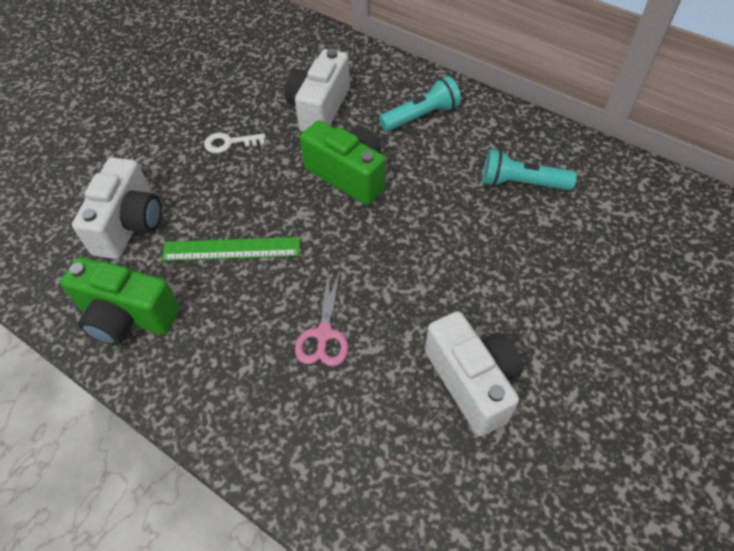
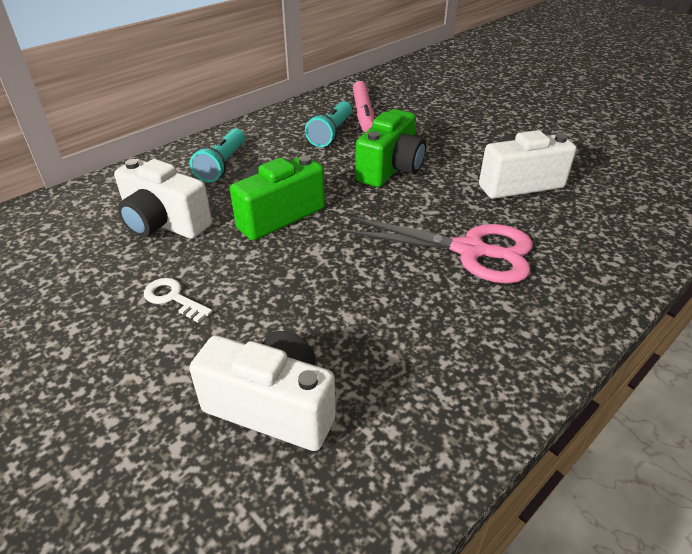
camera: 80 degrees left, 15 degrees down
(127, 316) = (431, 407): green camera -> green camera (390, 169)
(230, 143) = (173, 298): white key -> white key turned 120 degrees clockwise
(231, 249) = (349, 306): green ruler -> none
(324, 334) = (469, 250): pink scissors -> pink scissors, size x1.74
(421, 116) = (222, 165): turquoise flashlight -> turquoise flashlight turned 150 degrees counterclockwise
(587, 204) = (363, 113): none -> pink marker

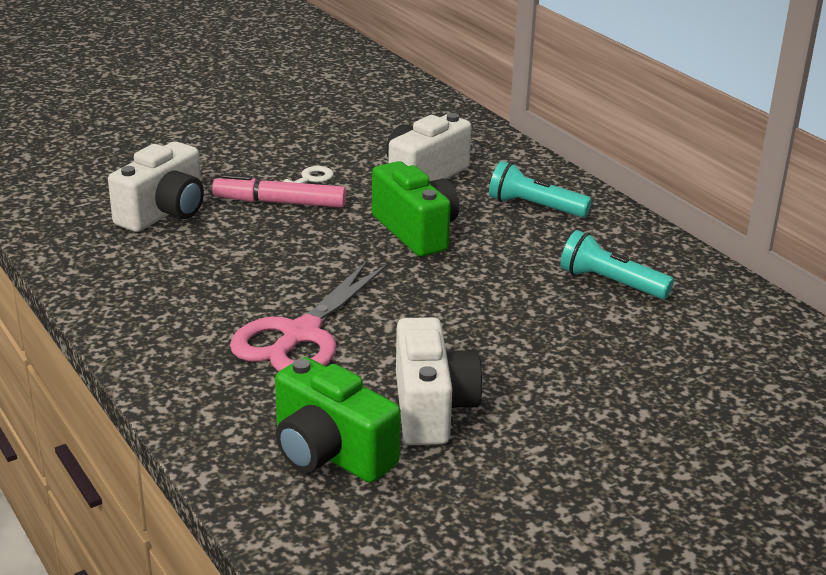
camera: 100 degrees right, 10 degrees down
(363, 113) = (678, 317): pink marker -> pink marker (280, 202)
(390, 169) = (499, 313): green camera -> green camera (330, 453)

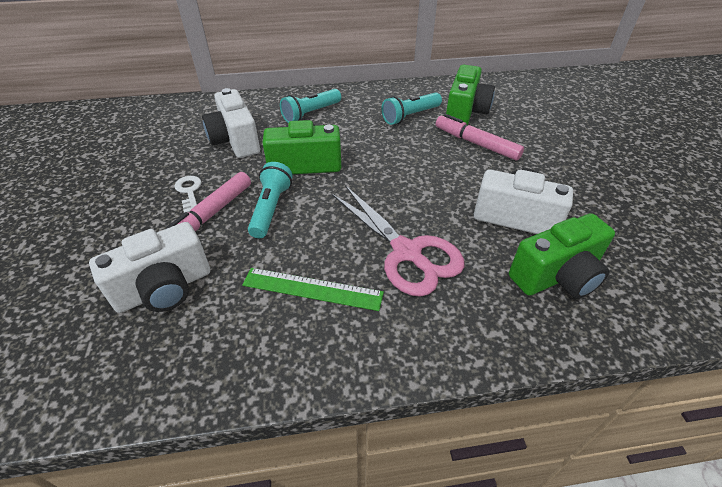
camera: 65 degrees left, 15 degrees up
(164, 213) = (164, 288): white camera -> white camera turned 90 degrees clockwise
(208, 288) = (312, 289): none -> green ruler
(315, 233) = (271, 208): none -> turquoise flashlight
(590, 352) = (476, 143): none -> pink marker
(677, 329) = (465, 112): none -> green camera

